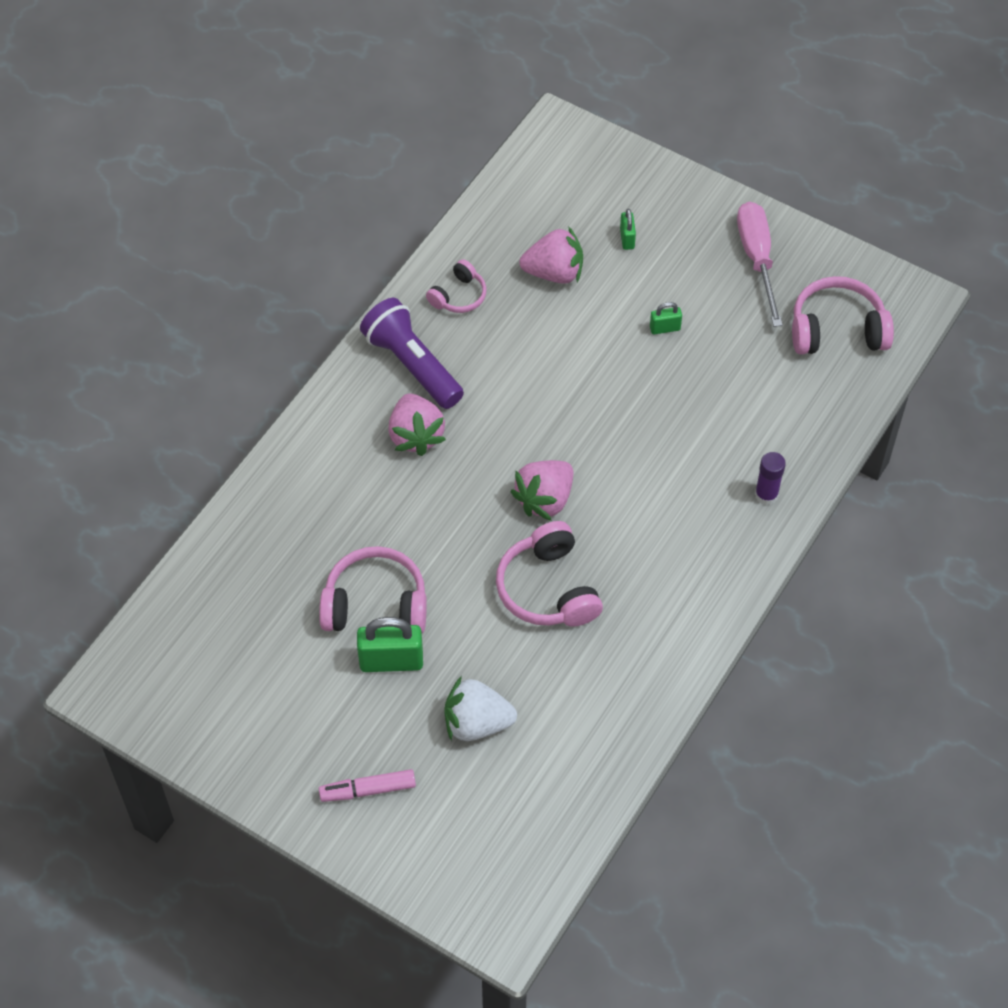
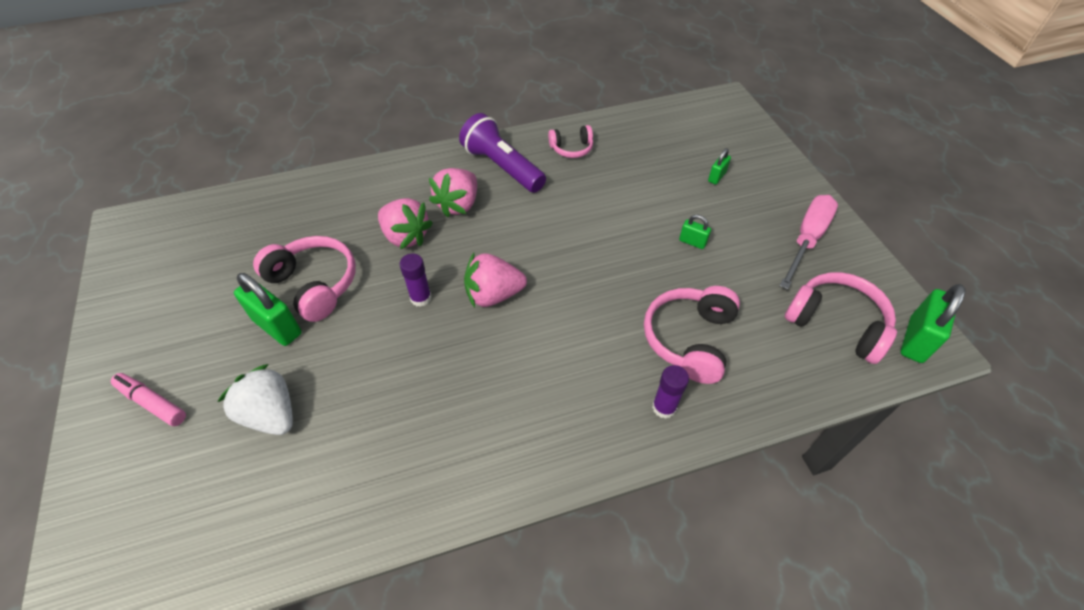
camera: 40 degrees right, 5 degrees down
(412, 365) = (502, 167): purple flashlight -> purple flashlight turned 45 degrees counterclockwise
(485, 547) = (421, 298): none -> purple glue stick
(548, 589) = (428, 356): pink headphones -> pink headphones (689, 339)
(554, 272) = (646, 169): pink strawberry -> pink strawberry (406, 236)
(903, 304) = (916, 340): none -> green padlock

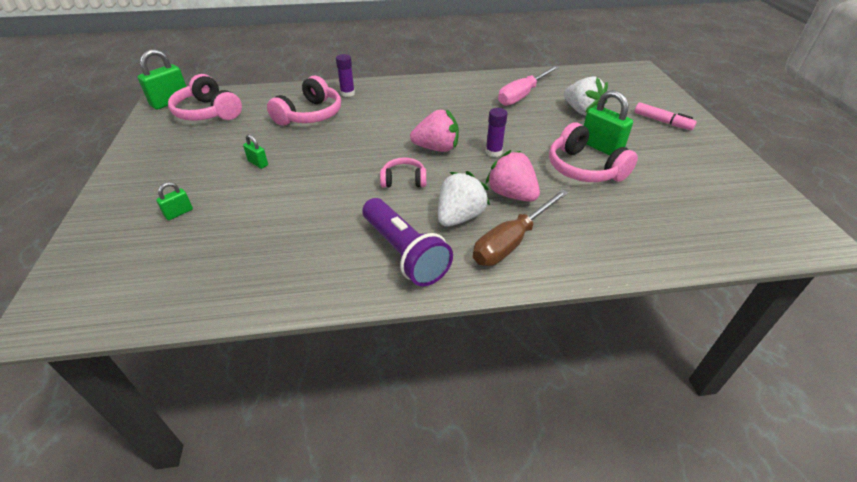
camera: 170 degrees left, 10 degrees down
(411, 187) = (511, 242): none -> brown screwdriver
(458, 205) = (459, 217): pink strawberry -> white strawberry
(571, 148) = (311, 267): pink headphones -> pink headphones (403, 180)
(807, 239) = (163, 155): pink screwdriver -> pink screwdriver (522, 95)

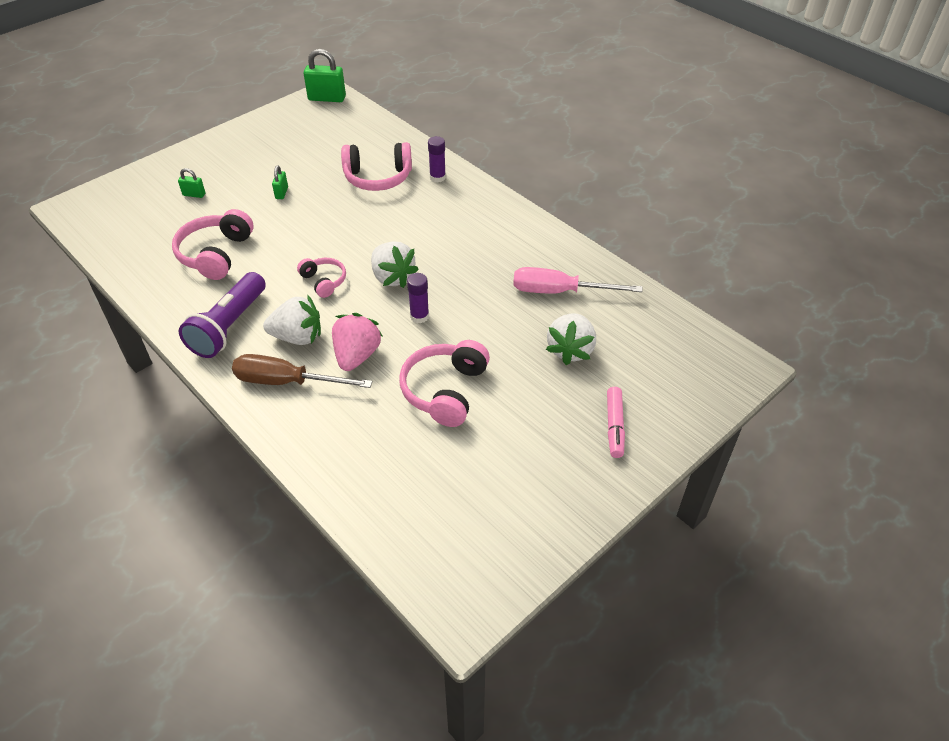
camera: 55 degrees right, 5 degrees up
(208, 112) = (329, 125): pink headphones -> pink headphones (216, 254)
(436, 148) = (392, 277): pink strawberry -> white strawberry
(600, 147) = (501, 390): green padlock -> none

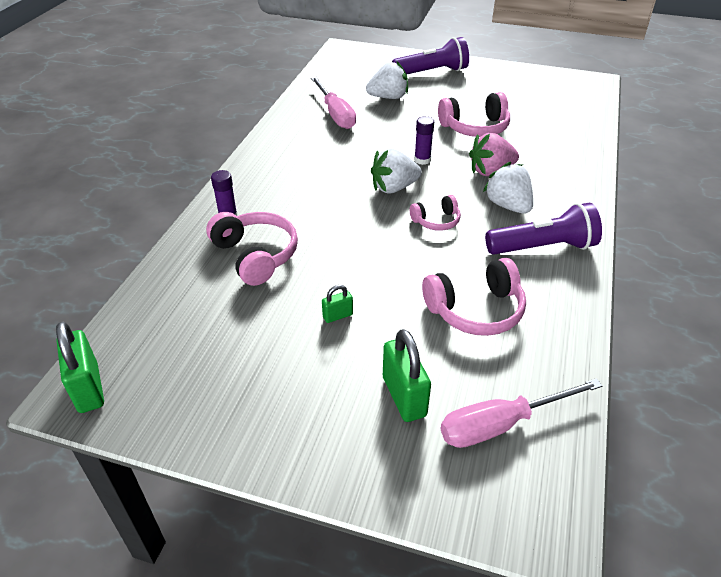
camera: 120 degrees left, 5 degrees down
(133, 221) = (501, 424): none -> pink screwdriver
(194, 194) = (404, 396): green padlock -> green padlock, size x1.90
(287, 382) = (551, 191): brown screwdriver -> none
(324, 281) = (436, 221): pink headphones -> pink headphones turned 135 degrees counterclockwise
(392, 277) = (394, 188): white strawberry -> white strawberry turned 135 degrees counterclockwise
(614, 426) = (432, 72): pink marker -> purple flashlight

